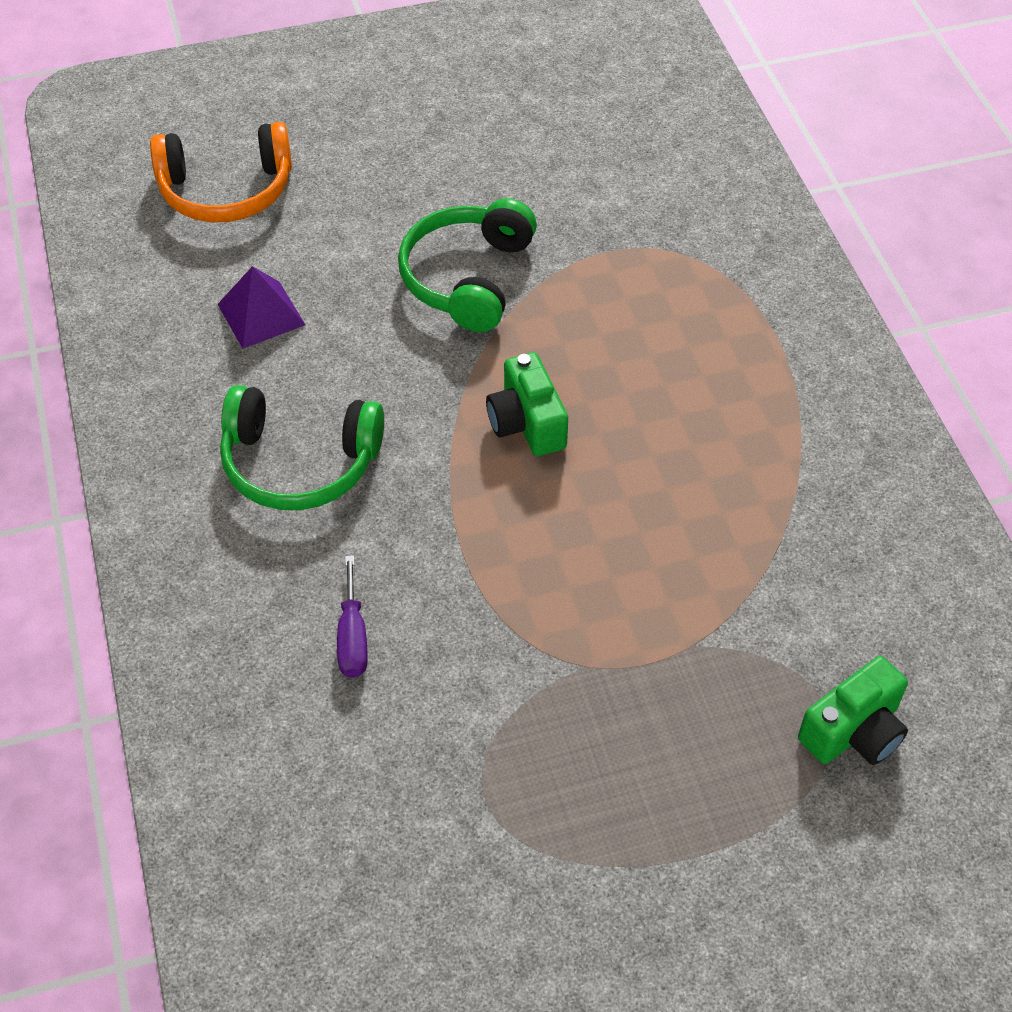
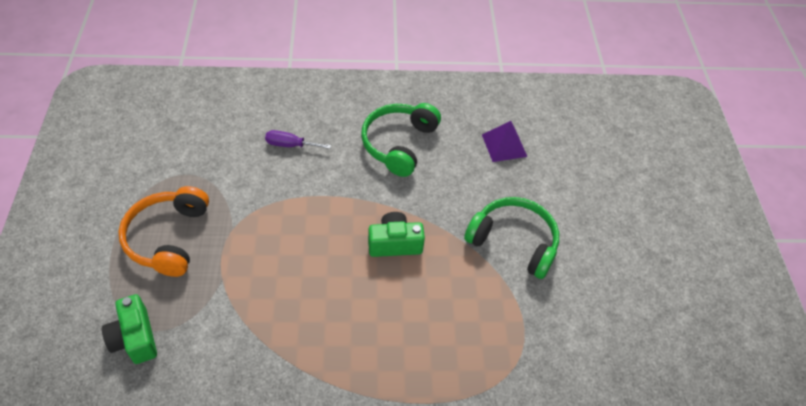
camera: 100 degrees right, 0 degrees up
(226, 190) = (603, 146): orange headphones -> orange headphones (168, 238)

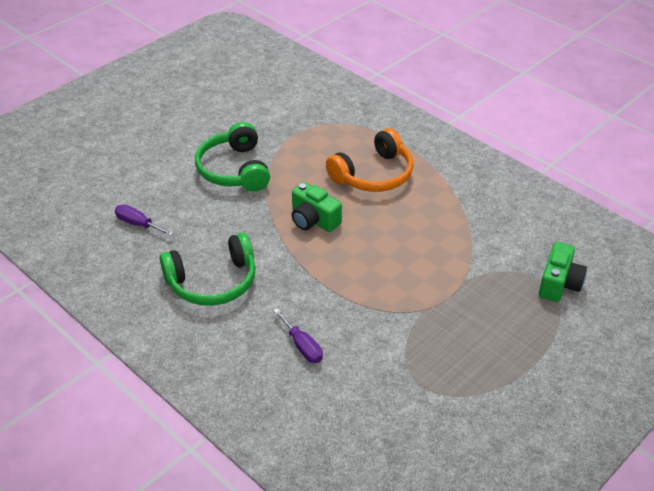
camera: 130 degrees left, 10 degrees down
(168, 238) = (482, 338): orange headphones -> orange headphones (373, 175)
(504, 145) = (138, 224): purple pyramid -> purple screwdriver

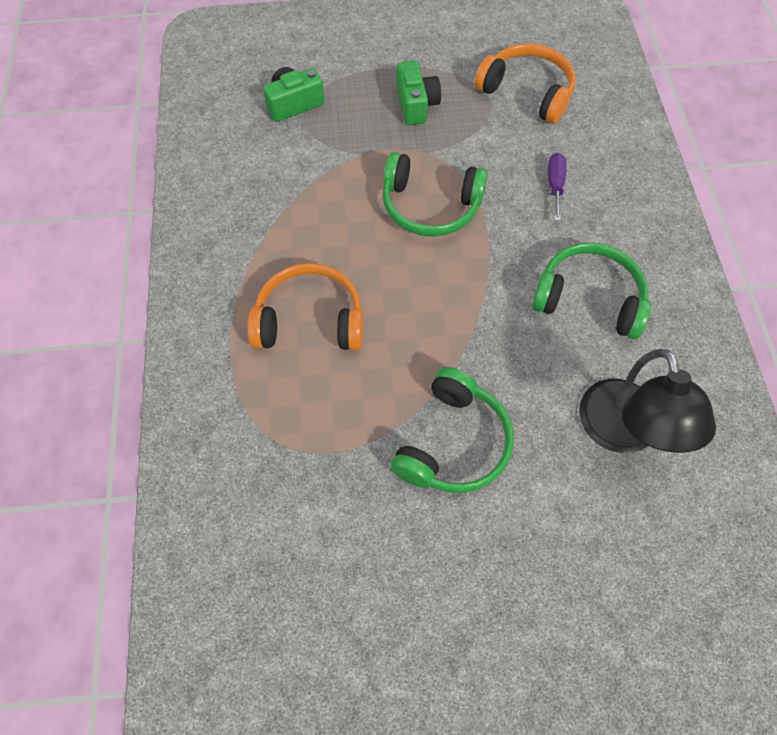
camera: 140 degrees left, 20 degrees up
(138, 224) = (624, 433): purple screwdriver -> black lamp
(313, 220) = (429, 305): green camera -> green camera (416, 105)
(376, 275) = (430, 206): none -> green headphones
(401, 417) = (527, 92): none -> orange headphones

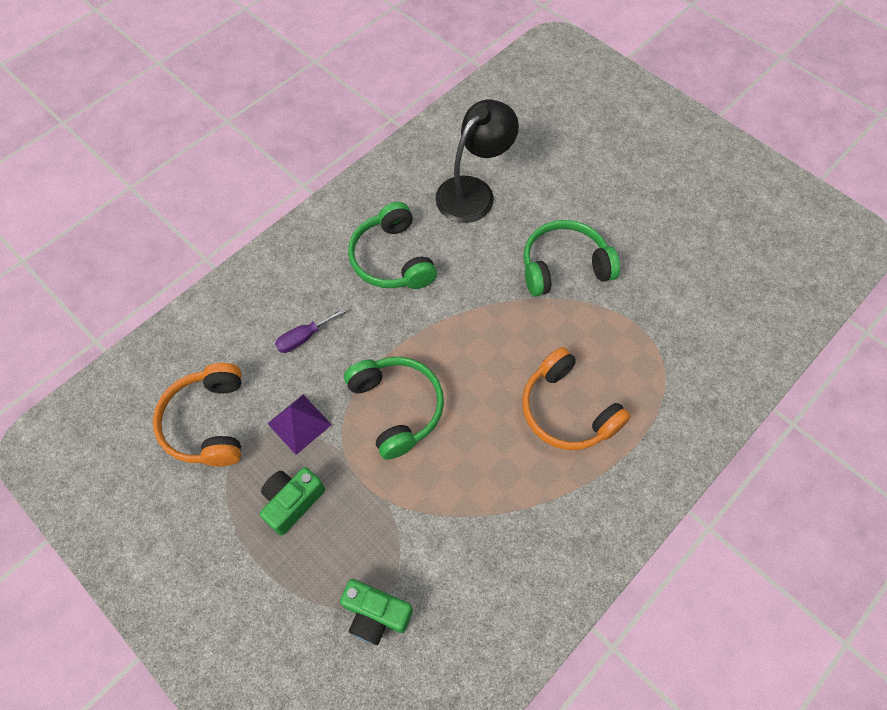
camera: 130 degrees left, 0 degrees up
(475, 140) = (299, 424): none -> purple pyramid

